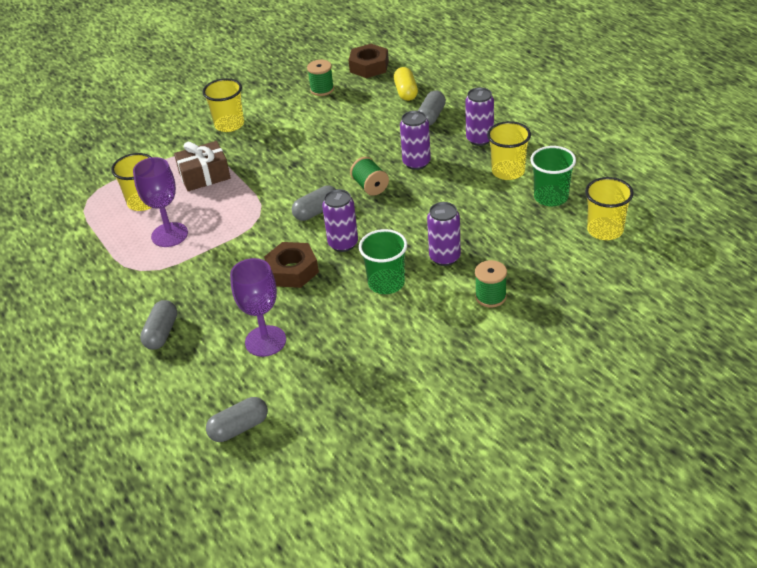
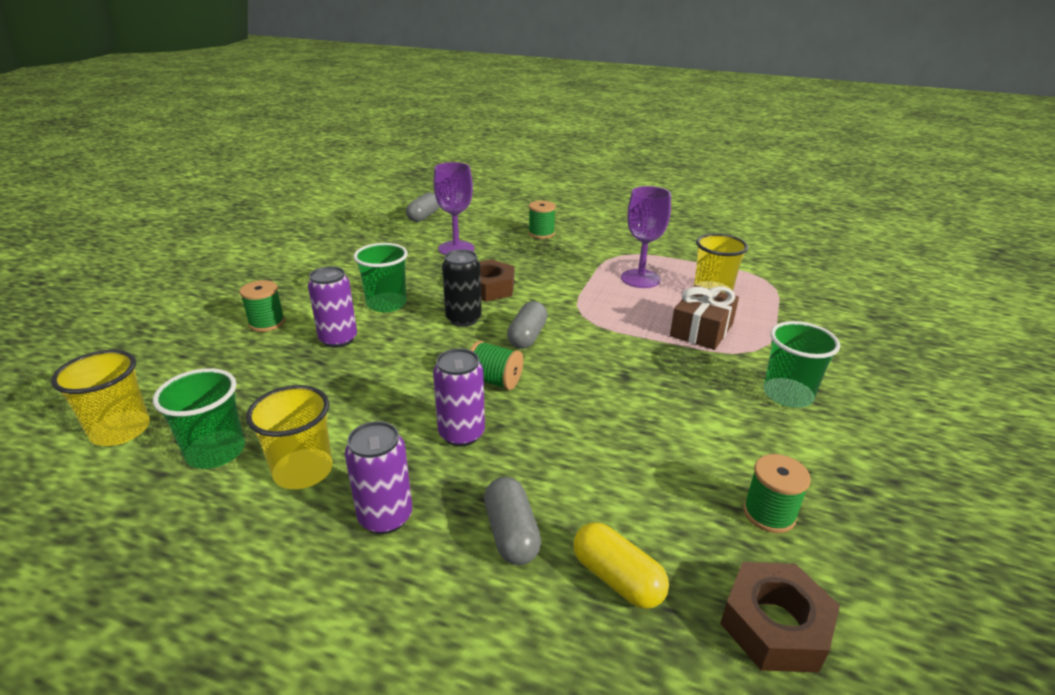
camera: 140 degrees right, 10 degrees down
(162, 333) = (541, 233): grey capsule -> green spool
(229, 124) = (787, 395): yellow cup -> green cup
(343, 244) = (463, 319): purple can -> black can

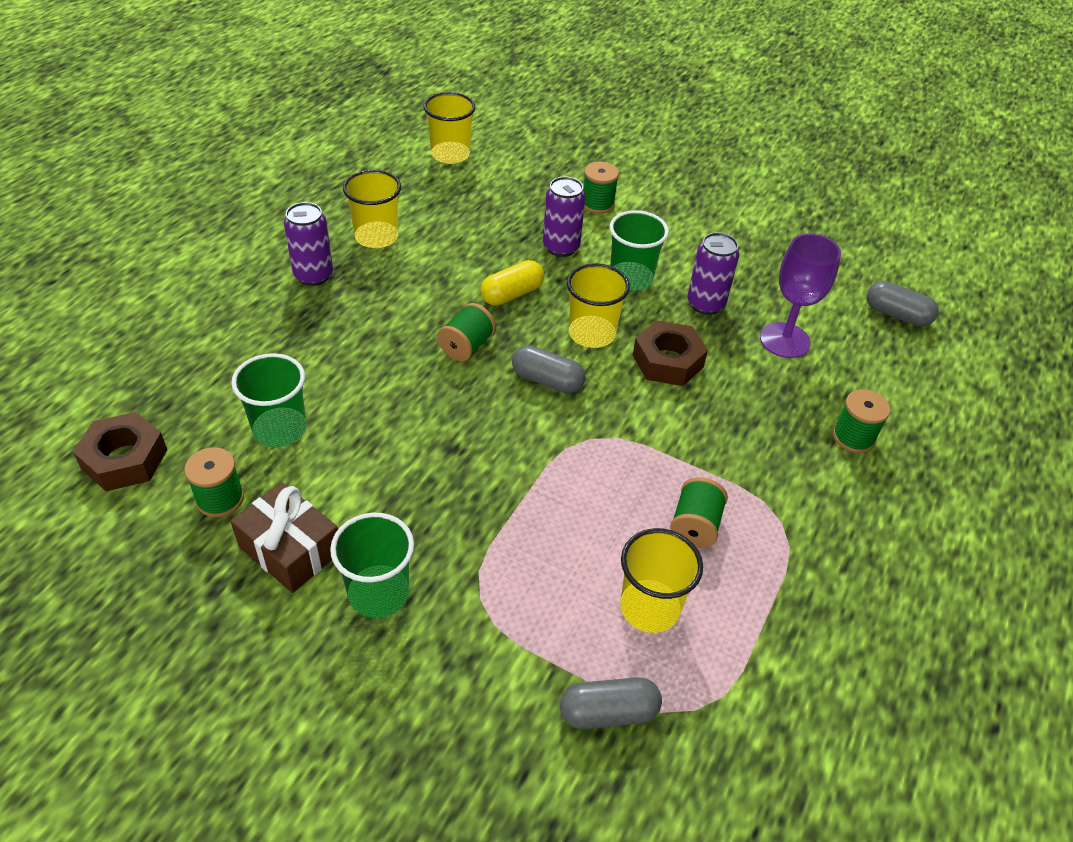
camera: 95 degrees right, 15 degrees up
(216, 452) = (412, 197): green cup -> green cup (280, 429)
(461, 434) = (393, 318): purple can -> purple can (705, 304)
(463, 319) = (591, 334): black can -> yellow cup
(511, 533) = (270, 336): grey capsule -> grey capsule (608, 712)
(617, 578) = (205, 384): yellow capsule -> yellow capsule (512, 294)
(640, 279) = (695, 526): purple goblet -> green spool
(701, 330) = (539, 554): brown gift -> brown gift (290, 549)

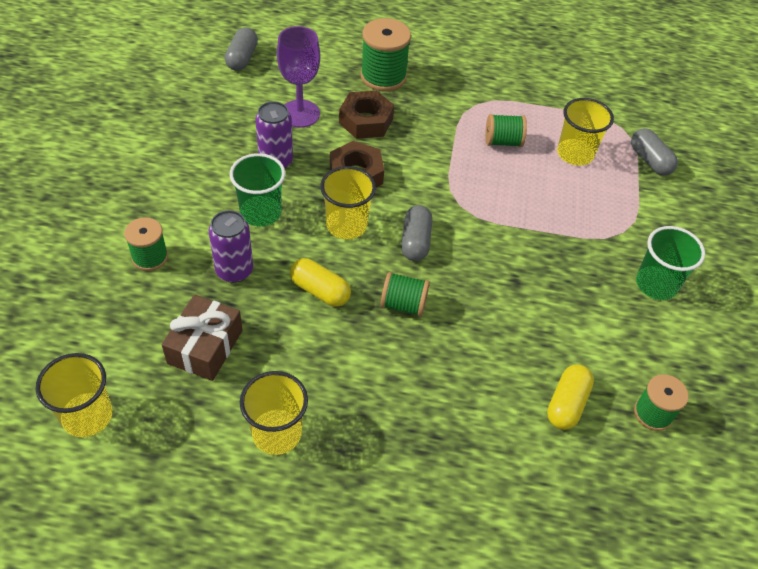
camera: 110 degrees left, 5 degrees up
(125, 459) = (666, 507): brown nut -> brown nut (366, 121)
(280, 429) = (566, 404): green cup -> yellow capsule
(290, 549) = (661, 347): brown gift -> brown gift (205, 347)
(313, 275) = (365, 466): purple can -> none
(853, 437) = (383, 76): green spool -> green spool, size x1.59

